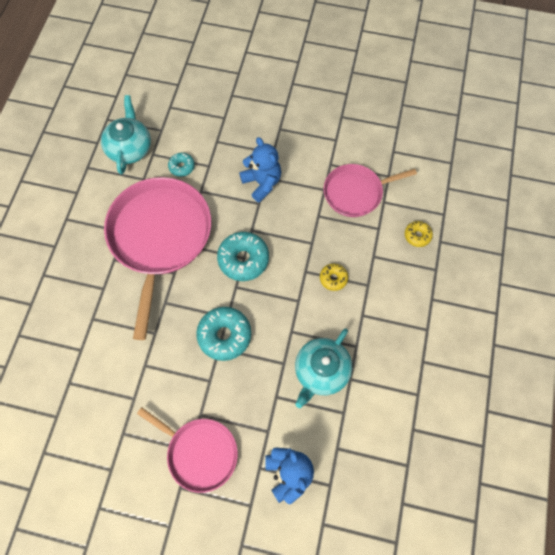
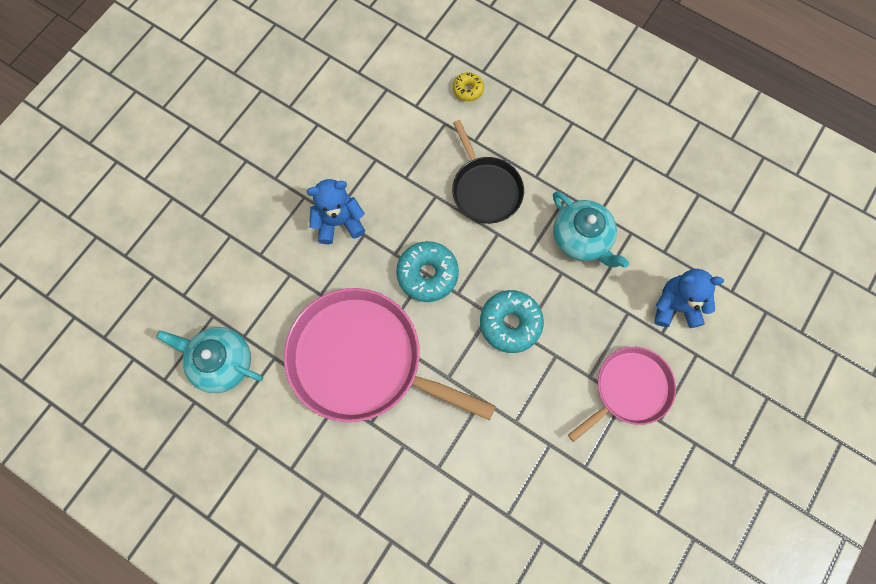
camera: 70 degrees left, 5 degrees up
(182, 167) = (277, 306): turquoise donut -> none
(333, 278) = (485, 189): yellow donut -> black pan
(356, 192) = (393, 129): pink pan -> none

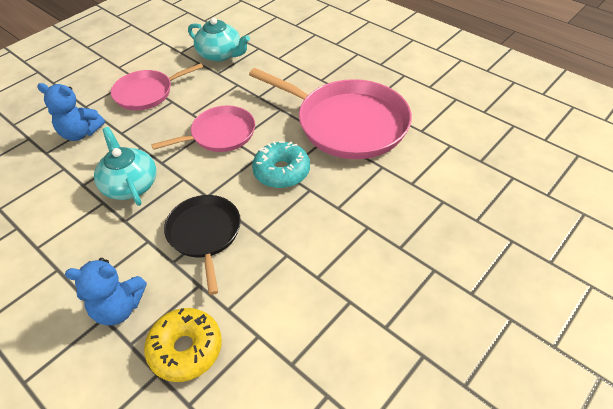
camera: 170 degrees left, 25 degrees down
(221, 362) = (466, 131): turquoise teapot -> turquoise teapot (220, 54)
(339, 222) = (362, 220): blue teddy bear -> blue teddy bear (119, 308)
(468, 90) = (186, 349): yellow donut -> yellow donut, size x1.84
(510, 323) = (220, 134): turquoise donut -> pink pan

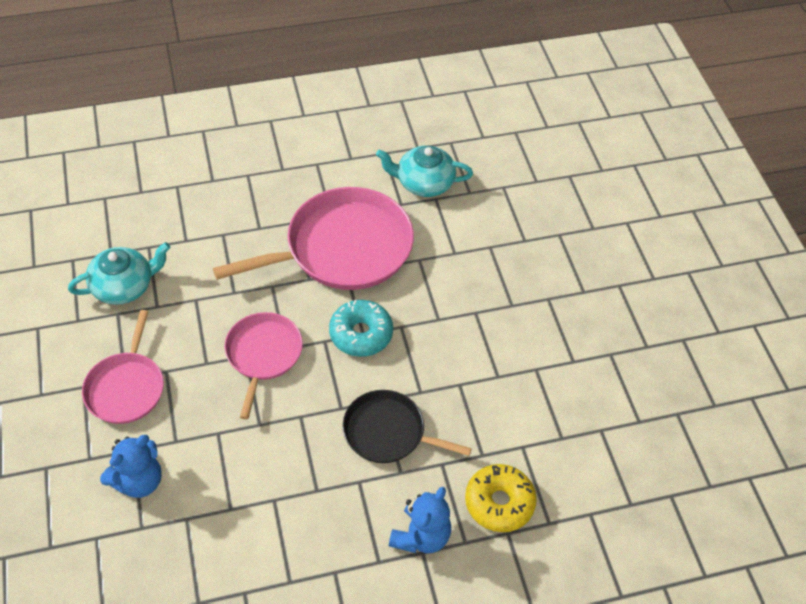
camera: 60 degrees left, 5 degrees up
(130, 184) = (268, 465): turquoise teapot -> turquoise teapot (424, 183)

